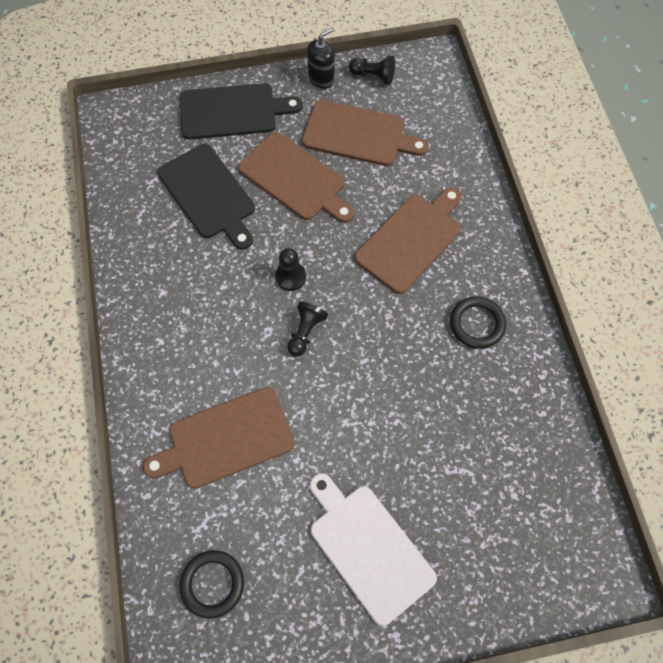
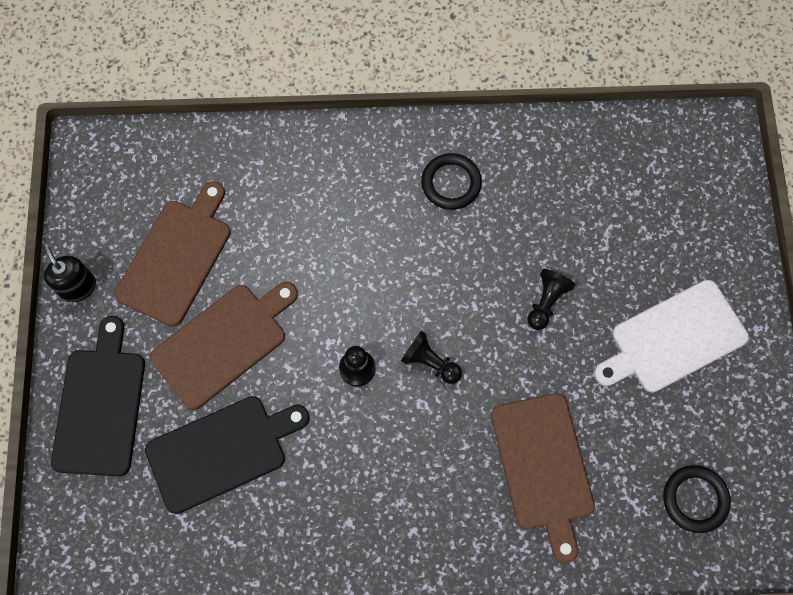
camera: 80 degrees left, 5 degrees up
(373, 76) = (92, 224): black pawn -> black pawn (546, 302)
(411, 240) = (336, 227): brown cutting board -> none

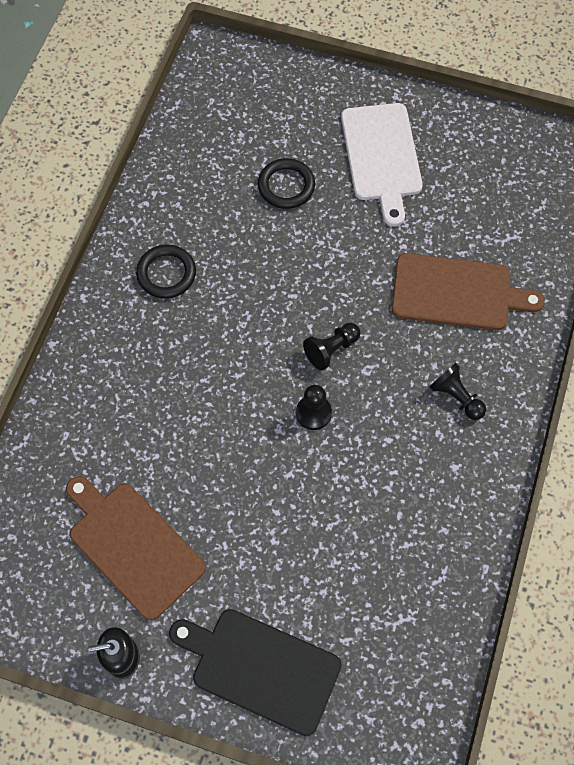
camera: 70 degrees left, 5 degrees down
(221, 452) = (350, 561): black cutting board -> none
(223, 343) = (241, 527): brown cutting board -> none
(546, 302) = (312, 238): black pawn -> black pawn (456, 397)
(695, 499) = (520, 193): black ring -> black ring (286, 186)

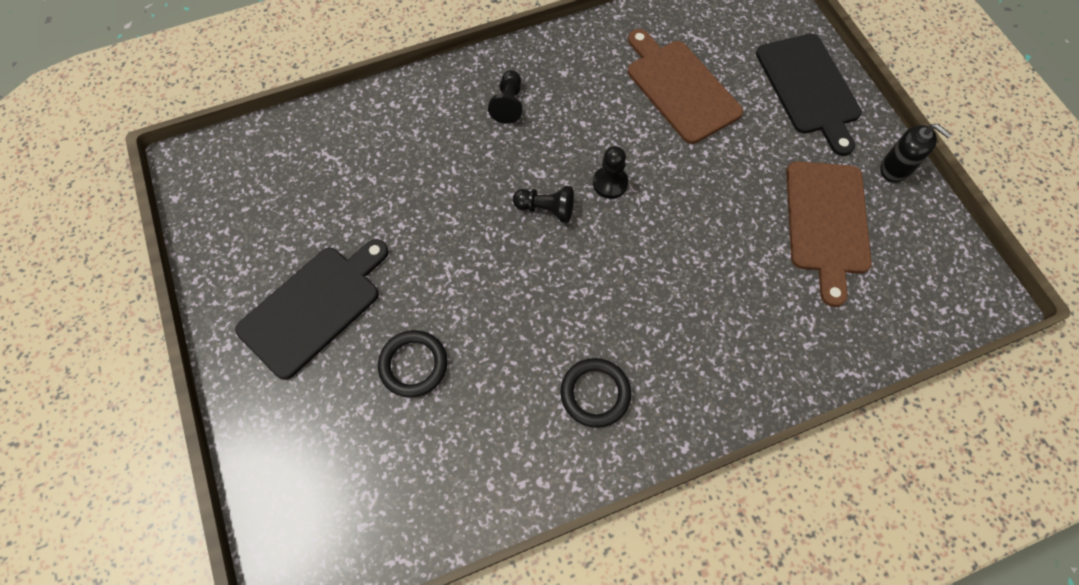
camera: 130 degrees left, 0 degrees up
(381, 156) = (314, 307): white cutting board -> black cutting board
(457, 293) = (415, 158): brown cutting board -> brown cutting board (680, 88)

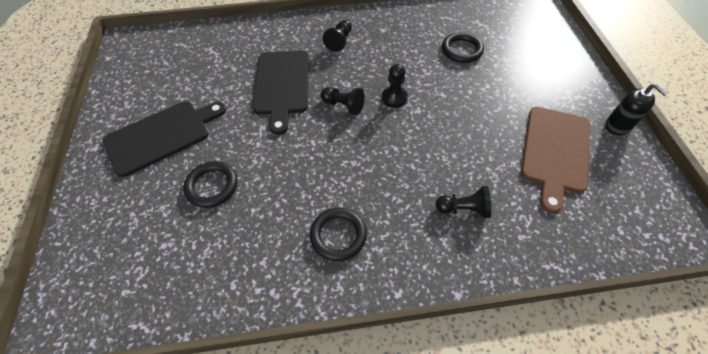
camera: 15 degrees right, 10 degrees down
(680, 88) = (461, 50): brown cutting board -> black ring
(734, 324) = (463, 209): none -> black pawn
(809, 88) = (557, 64): black cutting board -> black cutting board (282, 85)

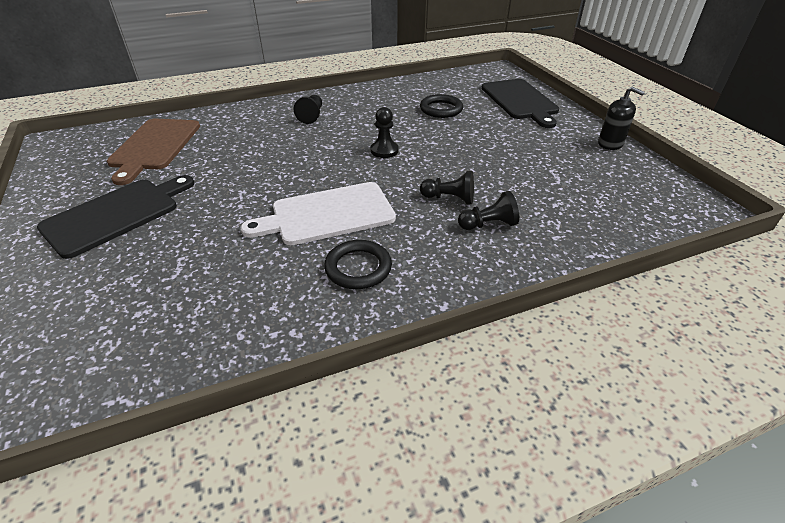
camera: 15 degrees left, 15 degrees down
(212, 186) = (191, 249): black ring -> none
(282, 85) = (256, 155): black cutting board -> black cutting board (520, 101)
(327, 168) = (327, 214): none -> white cutting board
(343, 105) = (331, 163): black pawn -> black pawn (449, 198)
(555, 152) = (561, 169): brown cutting board -> brown cutting board (154, 146)

